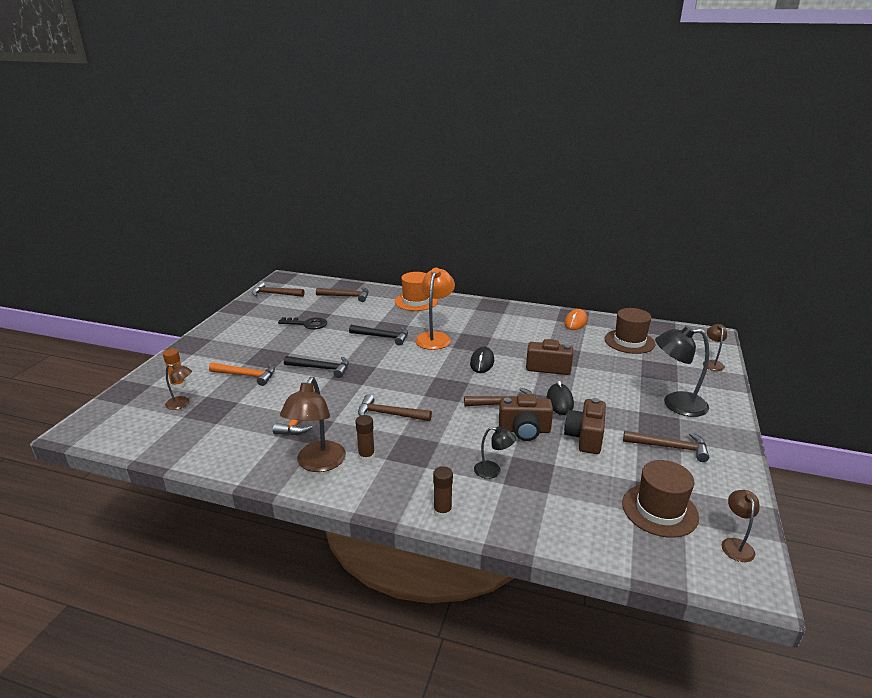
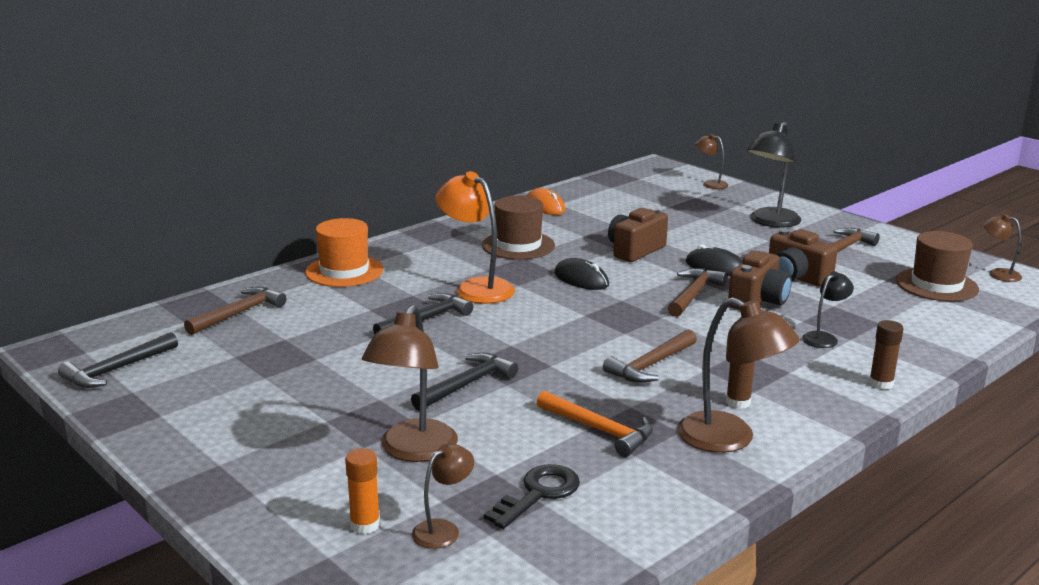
camera: 60 degrees left, 5 degrees down
(247, 375) = (413, 451): orange hammer -> brown lamp
(274, 294) = (117, 370): brown hammer -> black hammer
(307, 324) = (294, 365): black key -> black key (539, 493)
(629, 341) = (624, 199): brown hat -> brown hat (518, 245)

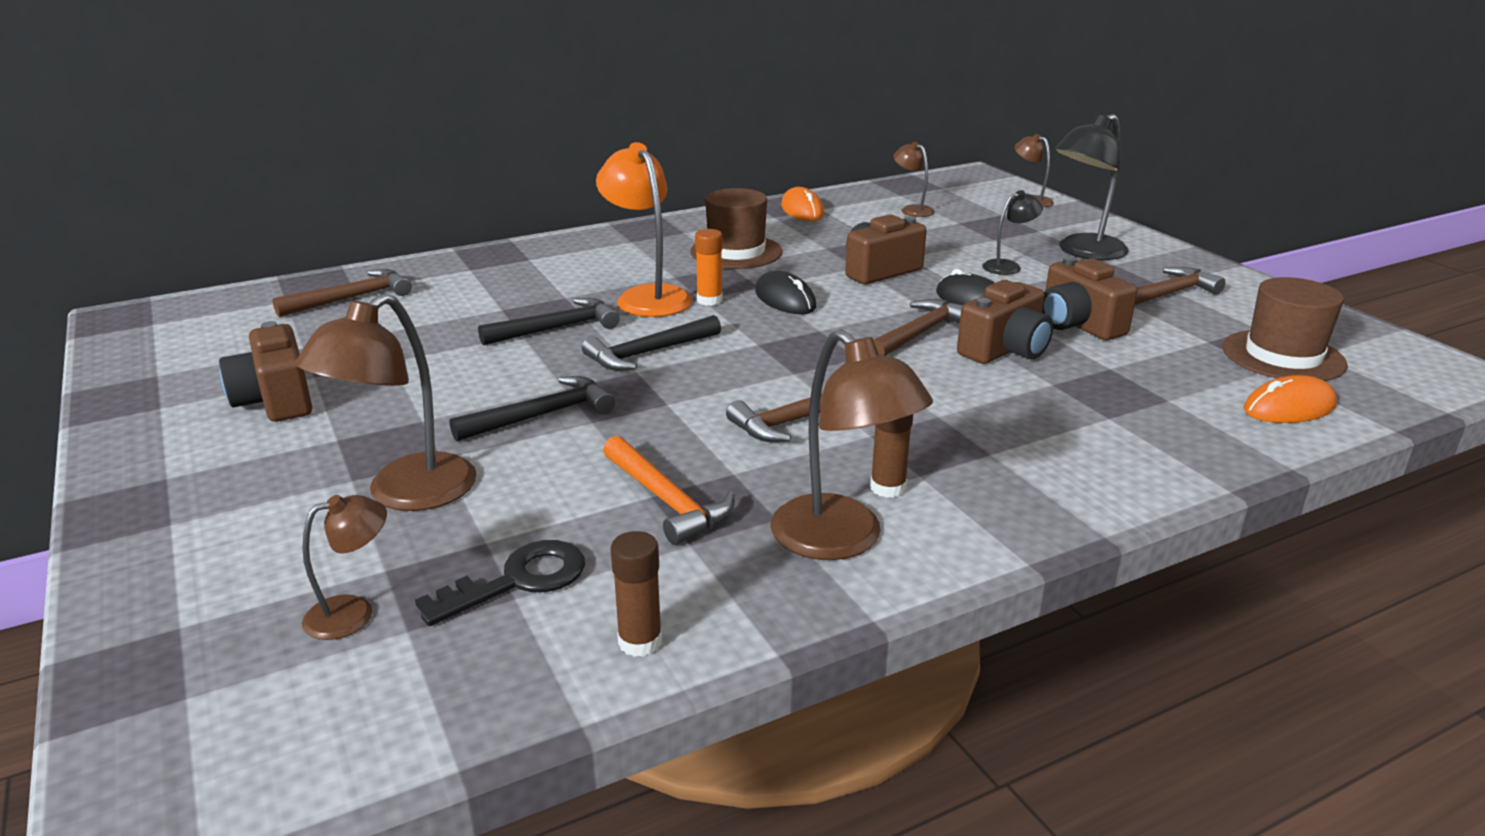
camera: 15 degrees right, 5 degrees up
(117, 370) = (165, 347): black hammer -> black hammer (648, 353)
(251, 399) = (275, 400): none -> brown camera
(344, 271) = (509, 262): orange hat -> none
(365, 525) = (262, 588): orange glue stick -> orange glue stick (709, 300)
(824, 338) = (1070, 411): black lamp -> black lamp (1008, 266)
(881, 383) = (1120, 488): brown glue stick -> brown glue stick (640, 641)
(956, 319) = (1289, 408): none -> orange mouse
(998, 274) = (1388, 350): brown lamp -> brown lamp (912, 210)

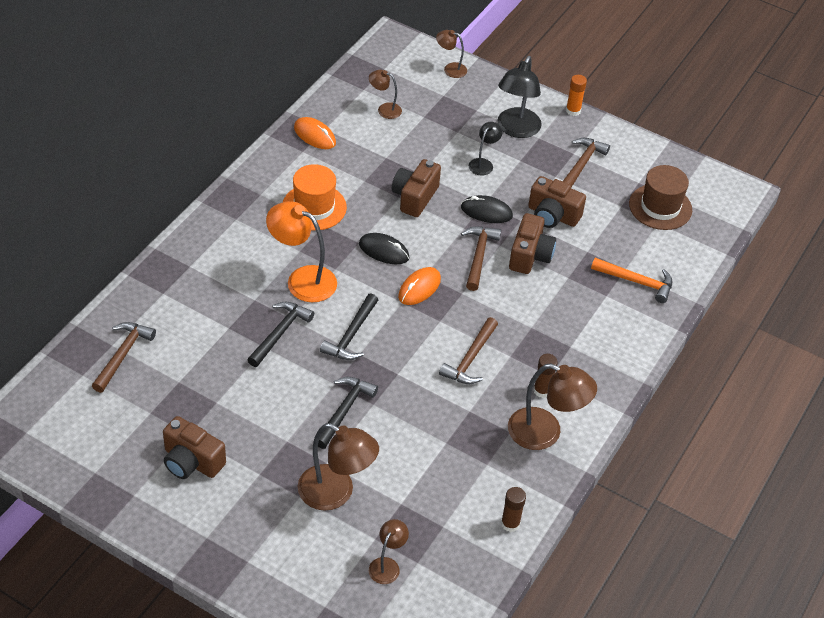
camera: 35 degrees left, 20 degrees up
(406, 494) = (336, 493): brown lamp -> brown lamp turned 60 degrees counterclockwise
(518, 581) = (436, 517): black key -> none
(667, 500) = (455, 442): orange hammer -> orange hammer (637, 282)
(709, 300) = (342, 269): orange glue stick -> orange glue stick (573, 111)
(736, 252) = (314, 207): brown hat -> orange hat
(1289, 408) = (678, 254): orange mouse -> orange mouse (419, 288)

